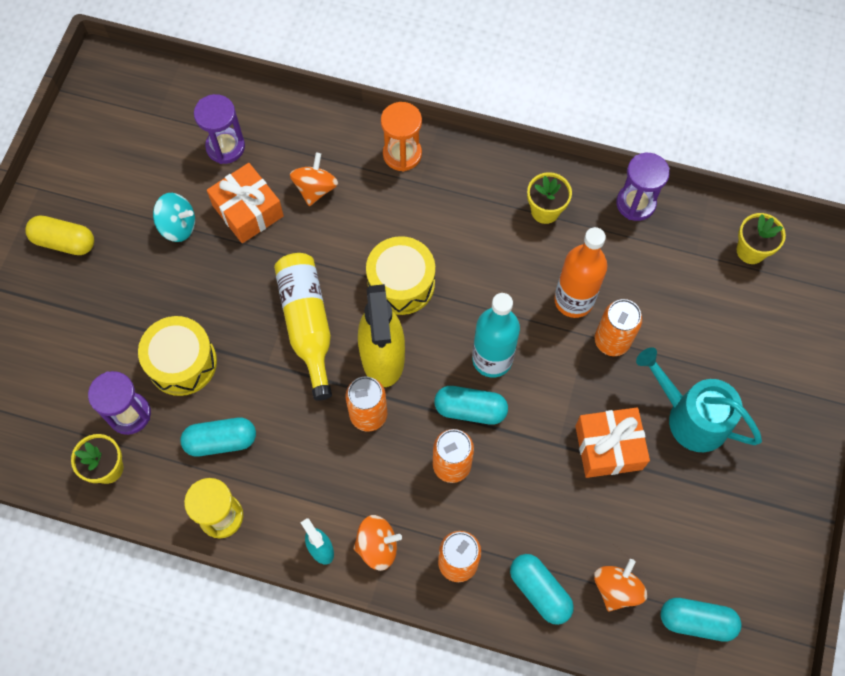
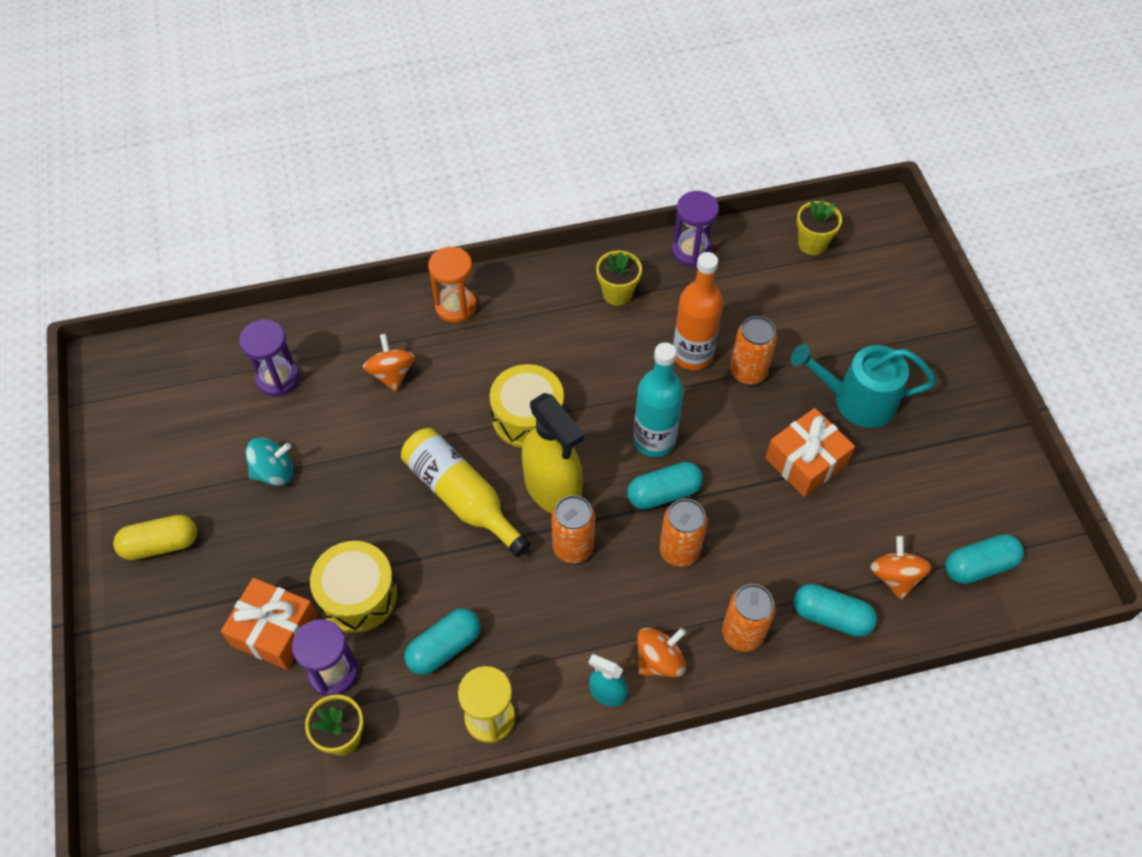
camera: 30 degrees left, 10 degrees down
(248, 211) = (337, 425): orange gift -> orange gift (274, 631)

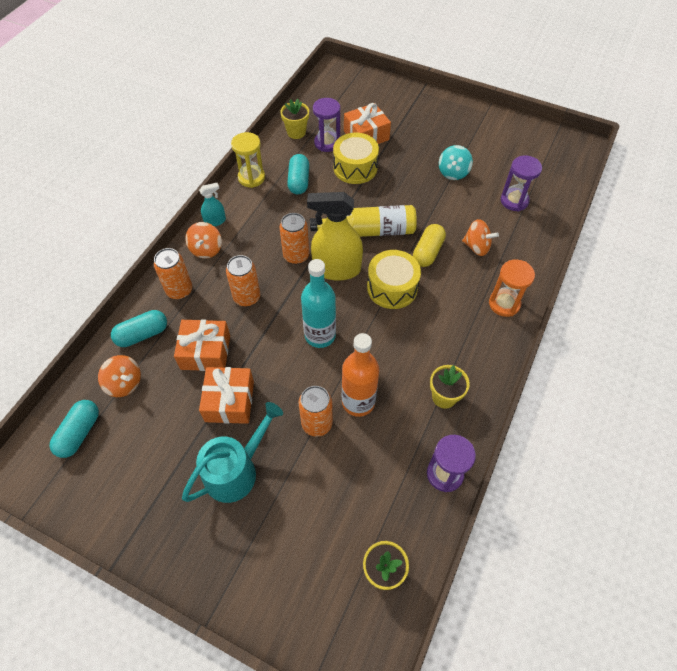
camera: 130 degrees right, 0 degrees up
(160, 544) = (447, 121): yellow capsule -> yellow capsule (427, 252)
(664, 493) = (284, 315): turquoise capsule -> none
(783, 531) = (205, 352): none -> orange gift

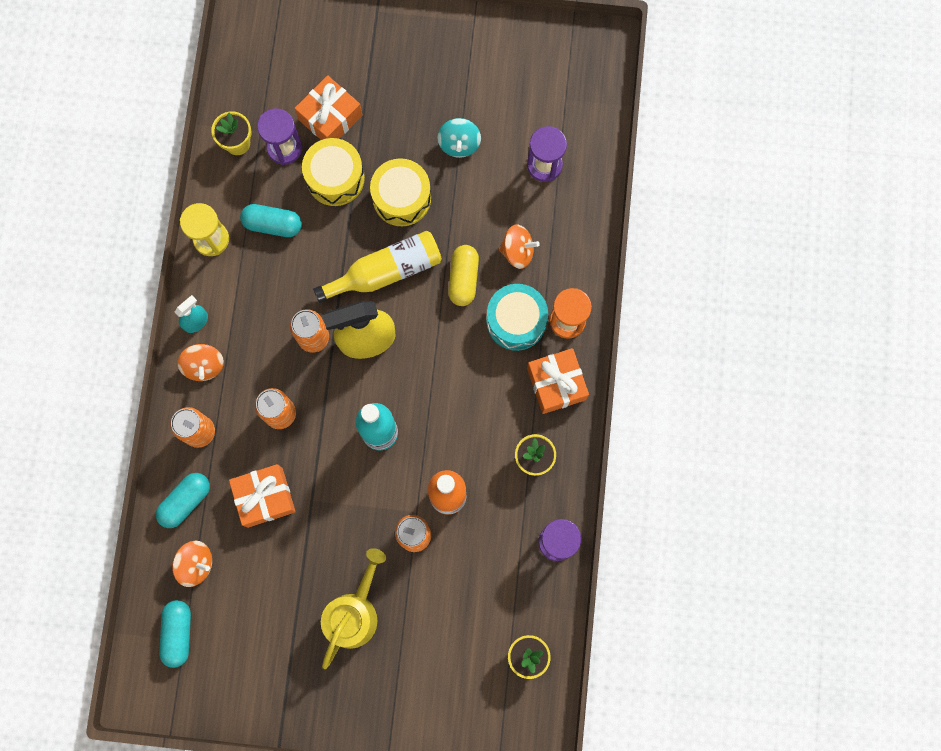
camera: 20 degrees left, 20 degrees up
(230, 401) = (316, 543): orange gift -> orange gift (556, 384)
(236, 471) = (354, 613): turquoise watering can -> yellow watering can
(299, 181) = (273, 224): turquoise capsule -> turquoise capsule turned 60 degrees counterclockwise
(392, 288) = (438, 343): yellow drum -> yellow drum (402, 198)
(461, 291) = (516, 321): none -> turquoise drum

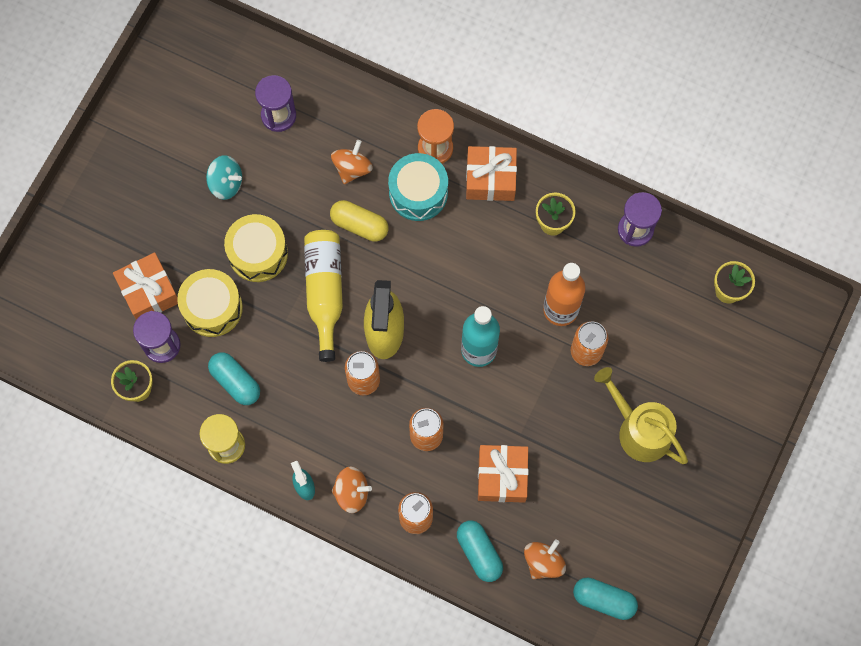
camera: 70 degrees left, 5 degrees down
(273, 224) = (235, 382): turquoise capsule -> turquoise capsule turned 75 degrees counterclockwise

